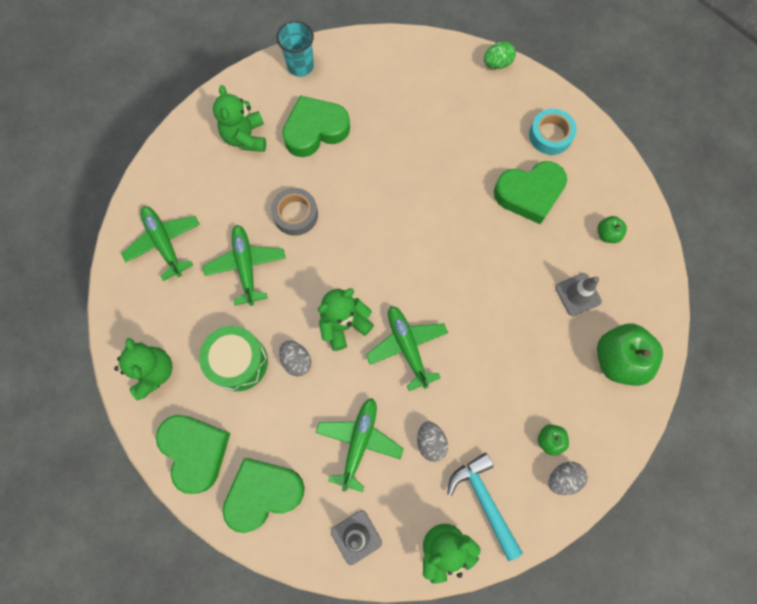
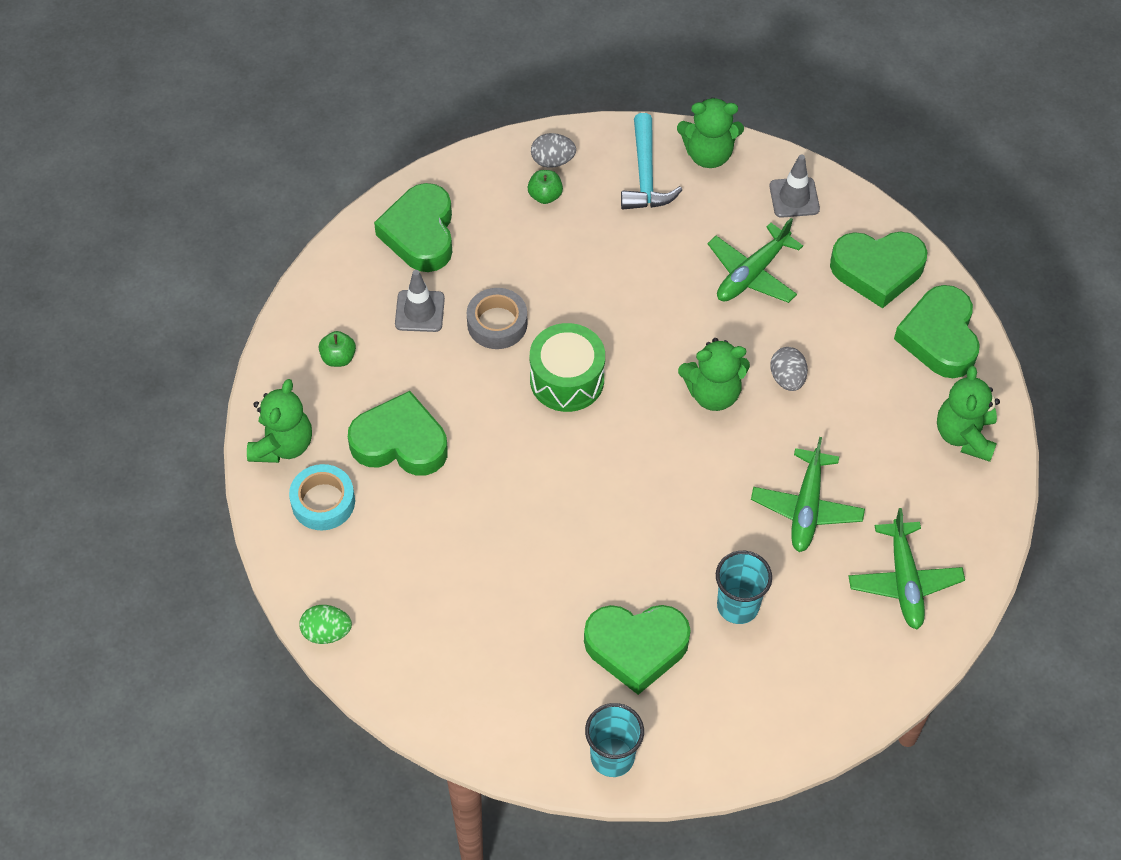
camera: 155 degrees left, 15 degrees down
(238, 362) = (857, 405): green drum -> green drum (567, 379)
(245, 137) = (739, 680): green teddy bear -> green teddy bear (282, 445)
(265, 181) = (738, 606): none -> turquoise cup
(295, 214) = (715, 544): grey tape -> grey tape (497, 323)
(407, 347) = (650, 340): green plane -> none
(430, 442) = (673, 243): grey egg -> none
(618, 359) = (420, 233): green apple -> green heart

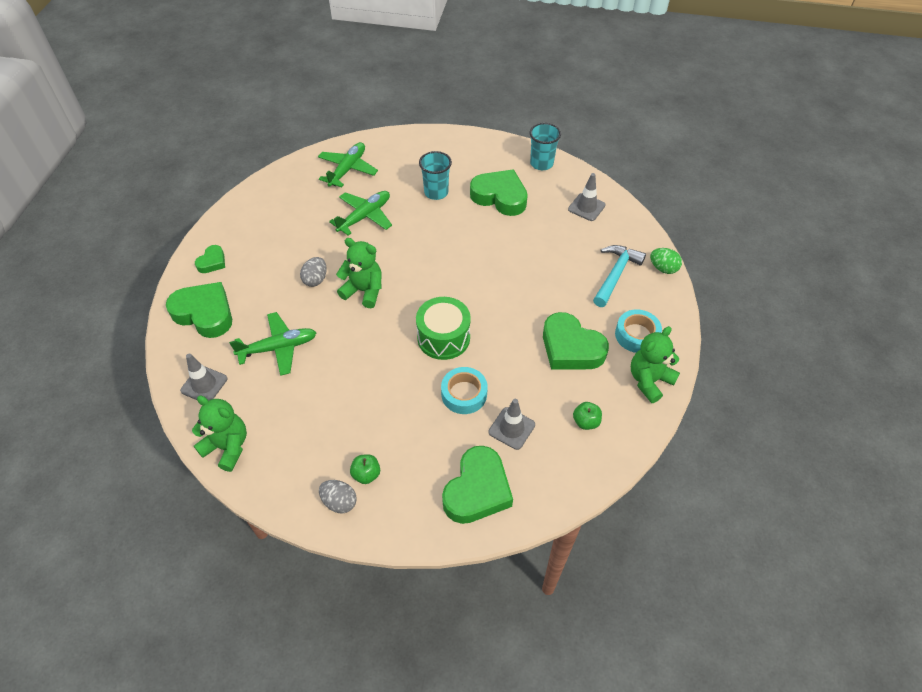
camera: 150 degrees left, 5 degrees down
(491, 696) = (586, 207): none -> grey traffic cone
(497, 323) = (464, 394): grey tape -> turquoise tape
(645, 175) = (284, 453): turquoise hammer -> turquoise hammer (615, 274)
(939, 337) = (212, 262): green heart -> green heart, size x0.51
(964, 435) = (253, 212): green teddy bear -> none

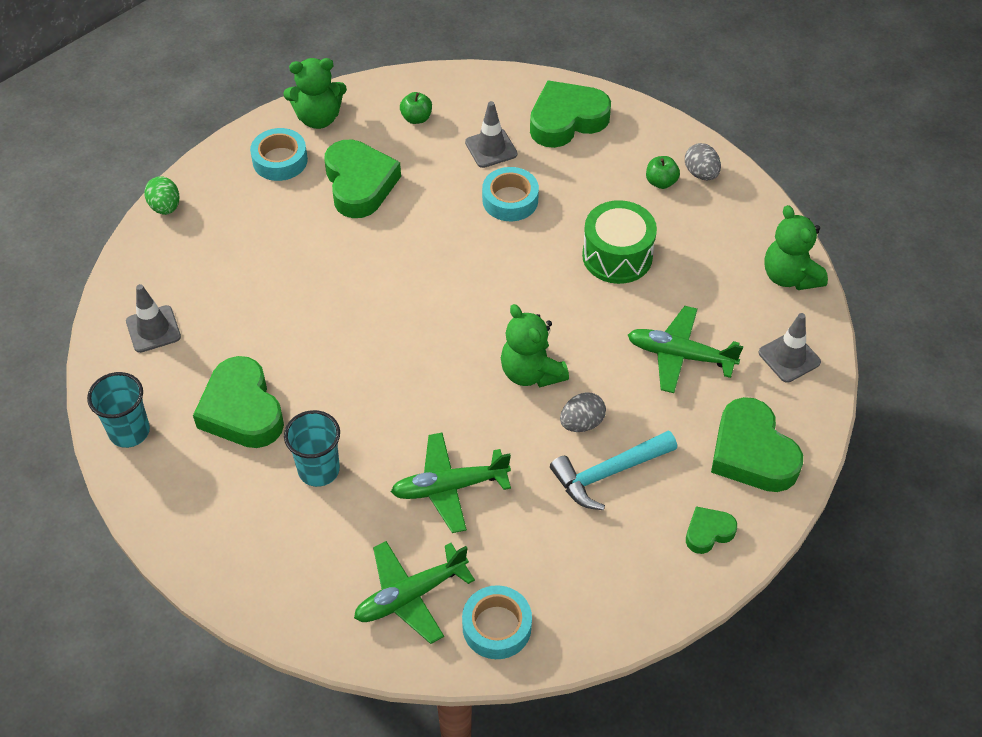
camera: 145 degrees left, 0 degrees up
(298, 177) = (496, 627): none -> turquoise tape
(443, 338) = (482, 265): green drum -> green drum (617, 256)
(615, 274) = (224, 229): turquoise hammer -> turquoise hammer (608, 473)

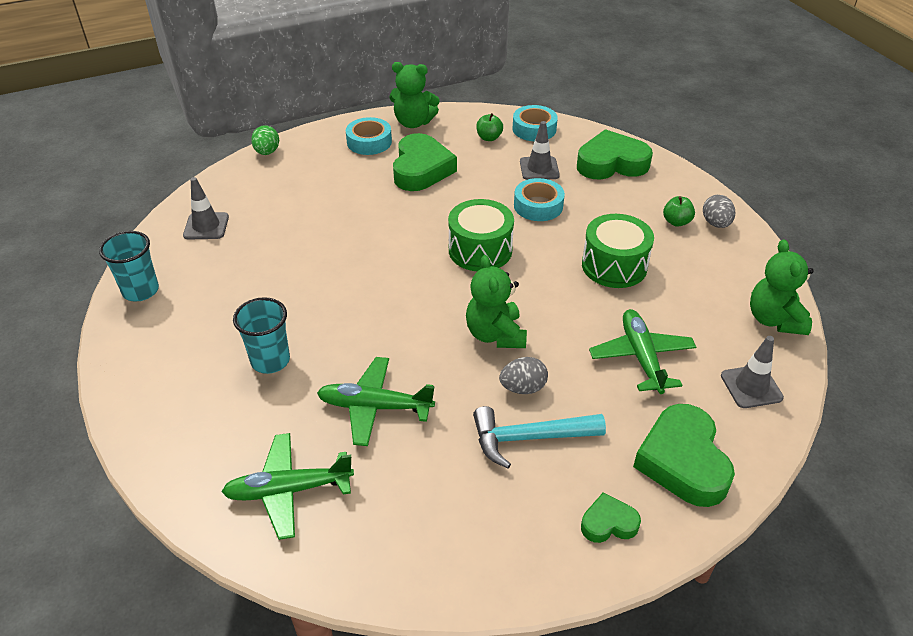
camera: 20 degrees right, 10 degrees down
(242, 410) = (236, 299): green heart -> none
(472, 275) = (480, 250): none -> green drum
(496, 627) = (353, 546): turquoise tape -> turquoise tape (534, 129)
(680, 355) = (641, 357): green plane -> green plane turned 45 degrees clockwise

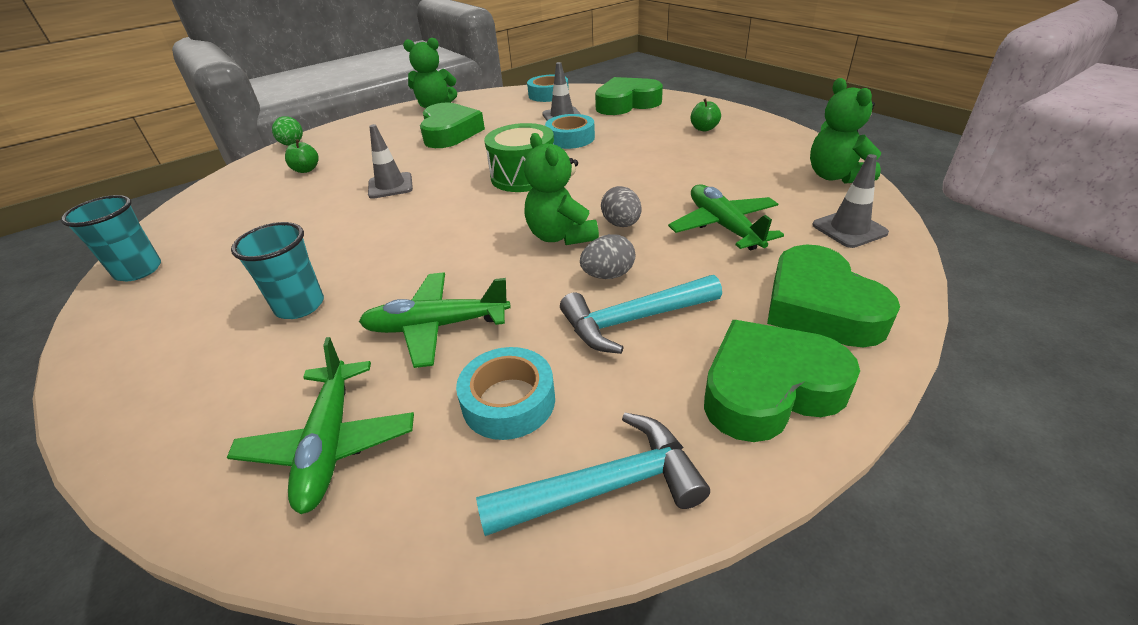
camera: 10 degrees left, 5 degrees down
(206, 226) = (224, 205): grey traffic cone -> grey traffic cone (390, 186)
(288, 490) = (330, 444): green plane -> green plane turned 75 degrees counterclockwise
(369, 142) = (395, 123): turquoise tape -> turquoise tape (508, 401)
(466, 567) = (604, 487): none -> turquoise hammer
(489, 138) = (509, 105): green apple -> green apple (306, 170)
(608, 523) = (769, 389): green heart -> green heart, size x1.95
(614, 266) = (661, 165): green drum -> none
(716, 223) = (740, 124): grey egg -> grey egg (621, 224)

